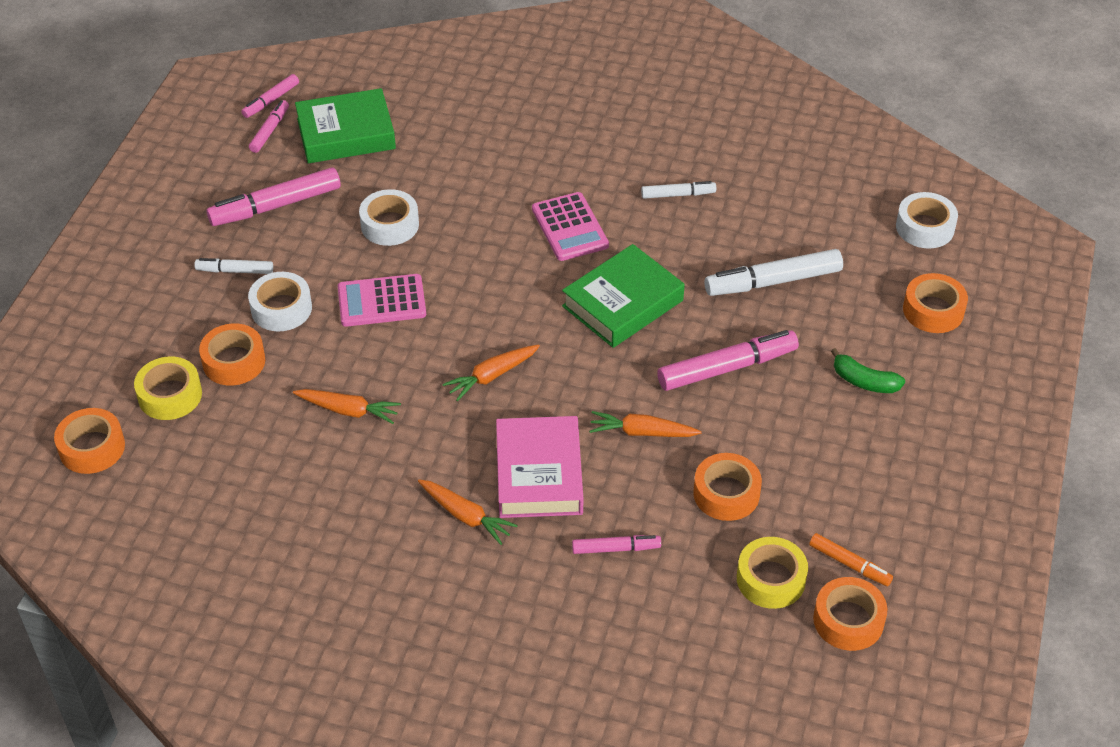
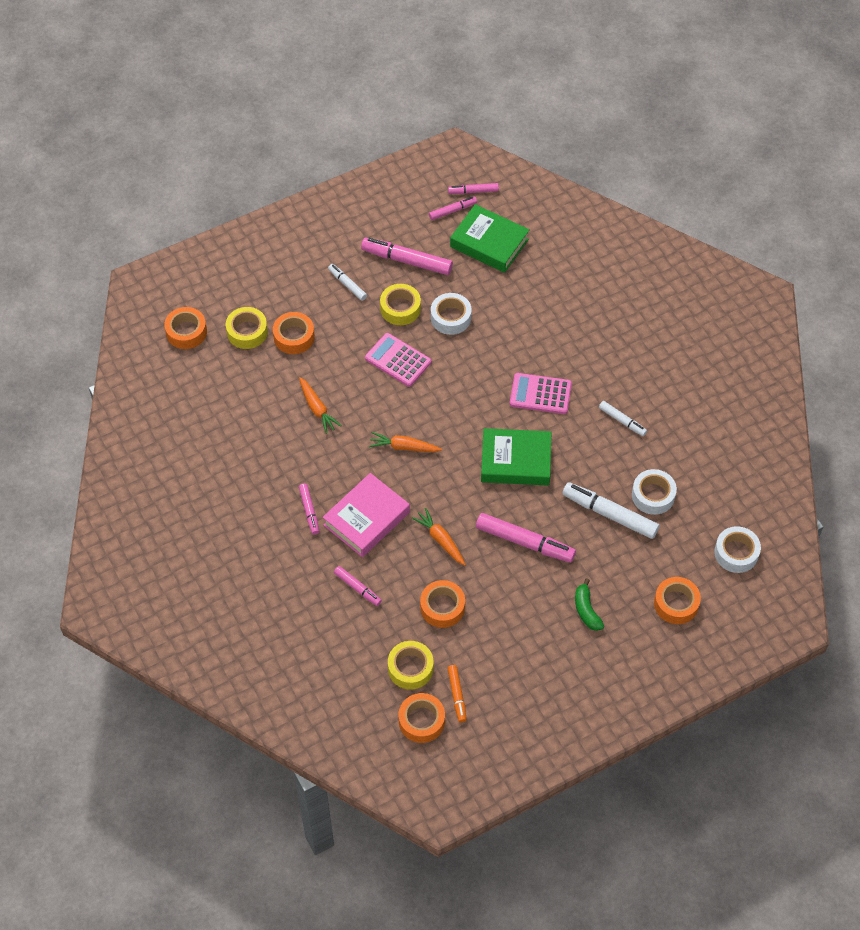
camera: 45 degrees right, 10 degrees up
(281, 308) = (346, 325): white tape -> white tape (653, 495)
(323, 253) = (400, 308): none -> yellow tape
(466, 516) = (309, 511): orange carrot -> pink marker
(569, 227) = (540, 394): pink calculator -> pink calculator turned 75 degrees clockwise

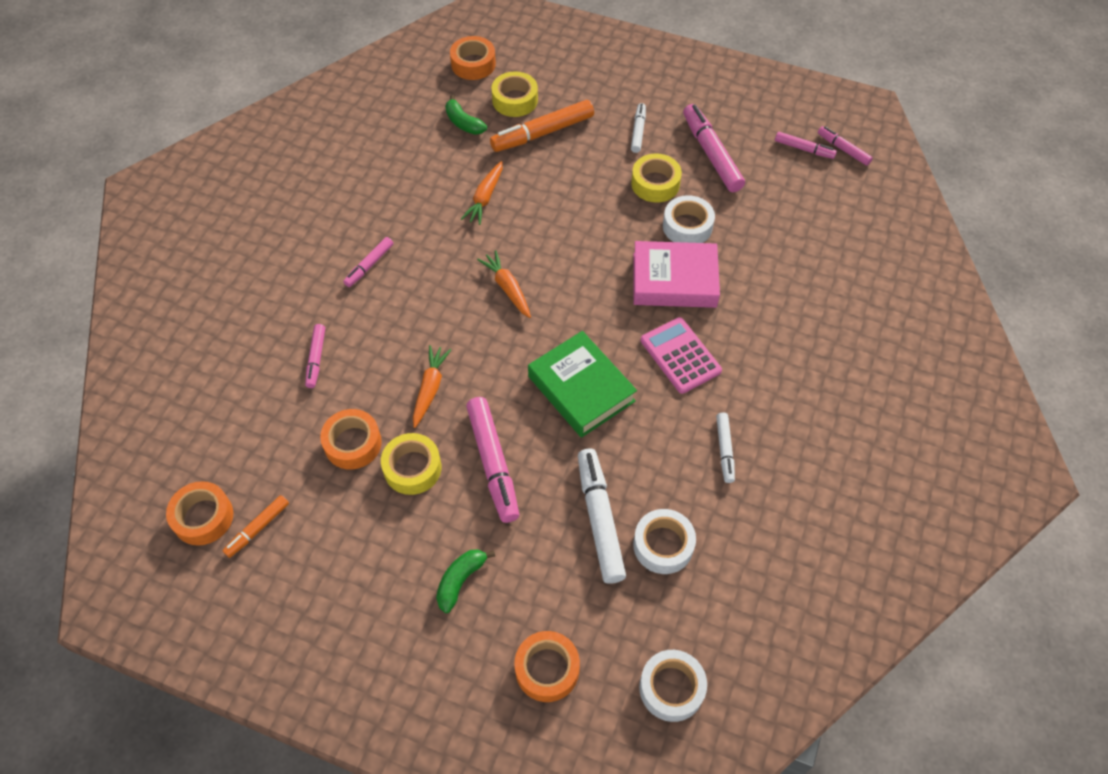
camera: 50 degrees right, 0 degrees up
(237, 375) = (463, 123): none -> green banana
(294, 337) = (543, 133): orange tape -> orange marker
(366, 519) = (400, 313): pink book -> pink book (674, 280)
(398, 360) = (598, 219): pink calculator -> none
(410, 668) = (259, 465): yellow tape -> yellow tape (412, 468)
(489, 243) = (802, 198): green book -> none

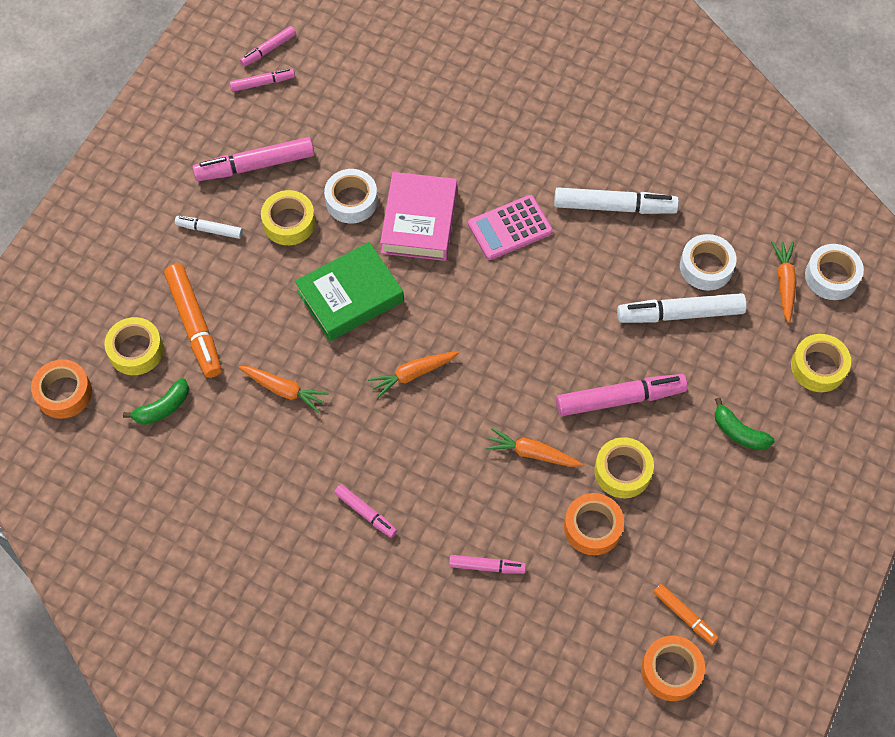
camera: 85 degrees left, 5 degrees up
(547, 669) = (818, 367): orange tape -> yellow tape
(581, 388) = (541, 316): green book -> green book (350, 296)
(654, 632) = (784, 283): none -> orange carrot
(724, 449) = (613, 206): white marker -> white marker, size x1.80
(803, 149) = (262, 83): pink marker -> pink marker turned 45 degrees clockwise

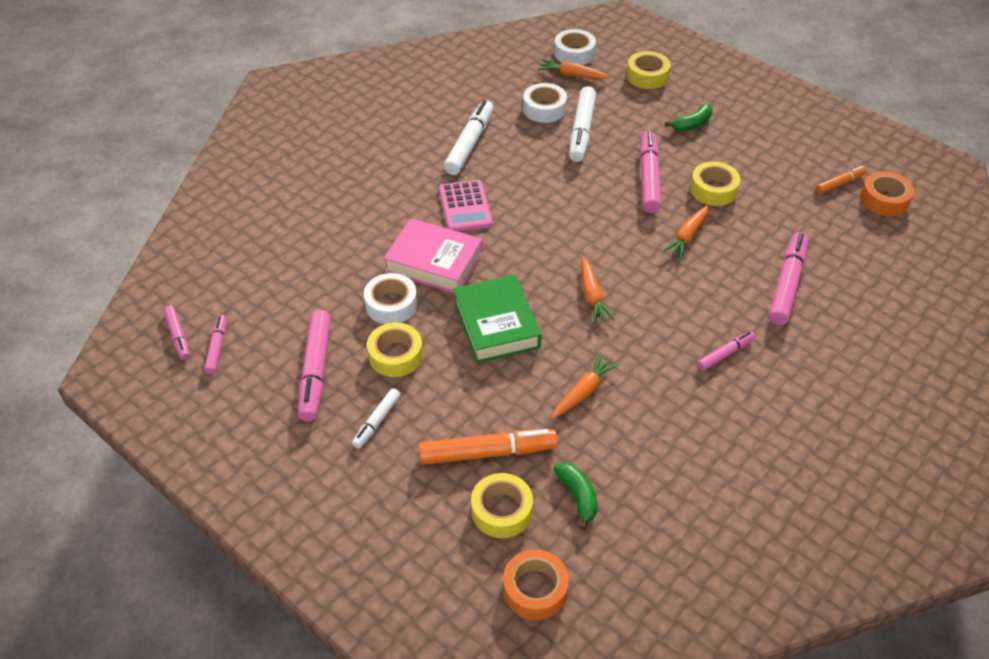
camera: 75 degrees left, 15 degrees down
(486, 566) = (787, 285): pink marker -> pink marker, size x1.80
(592, 527) = (760, 216): orange tape -> none

